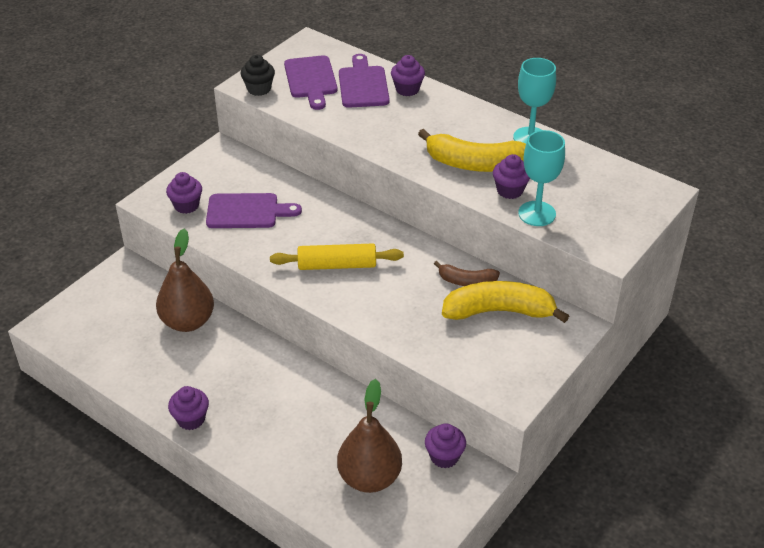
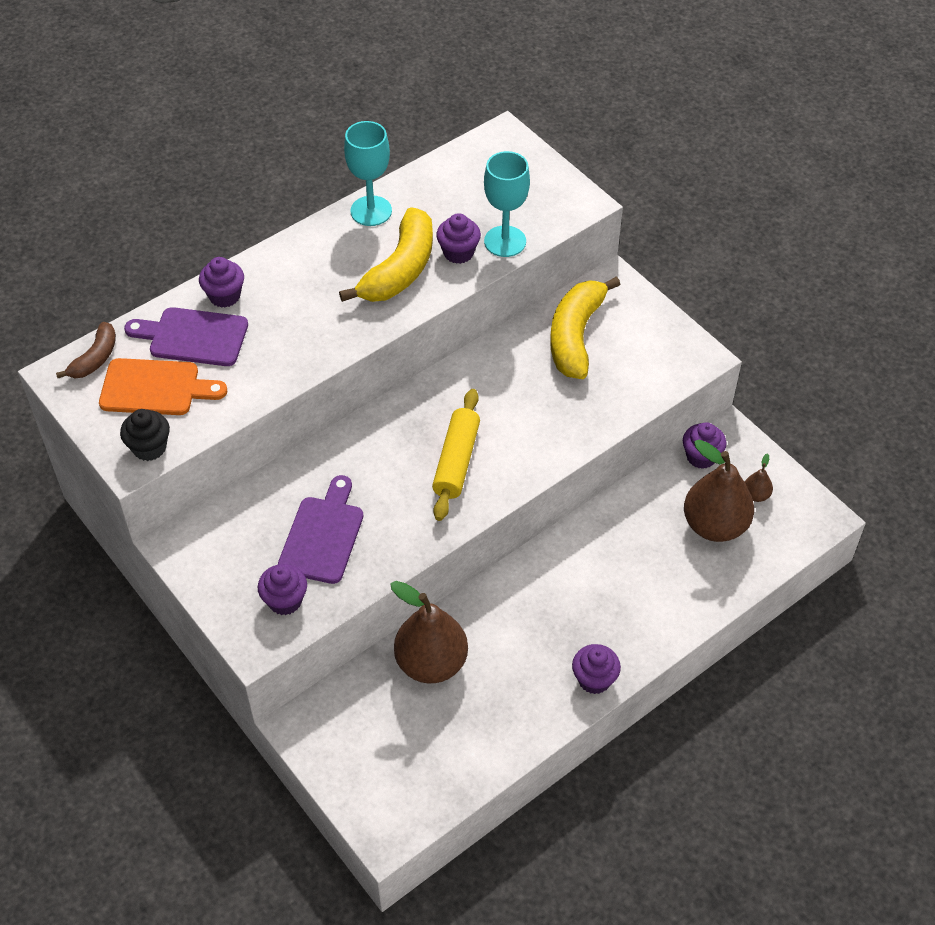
camera: 75 degrees left, 10 degrees up
(311, 80) = (155, 388): purple cutting board -> orange cutting board
(415, 504) = (756, 495): none -> brown pear
(466, 281) = (521, 351): brown banana -> brown banana (95, 358)

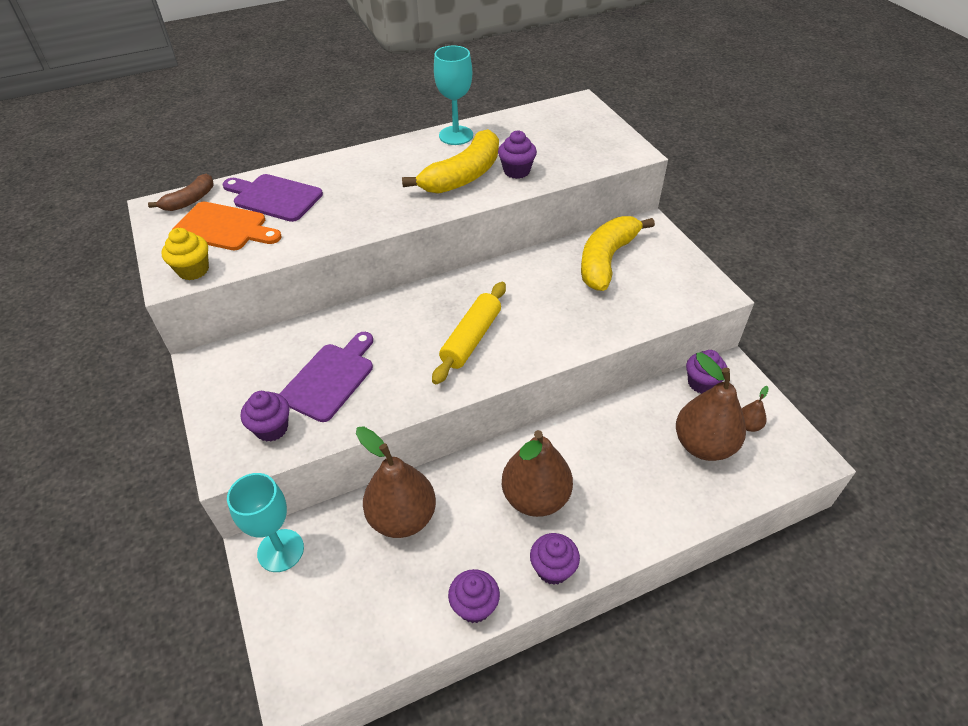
camera: 15 degrees right, 5 degrees down
(149, 447) = (193, 270): black cupcake -> yellow cupcake
(224, 296) = (314, 174): purple cupcake -> purple cupcake (474, 606)
(505, 241) = (559, 169): turquoise goblet -> turquoise goblet (280, 550)
(559, 615) = (535, 497): none -> brown pear

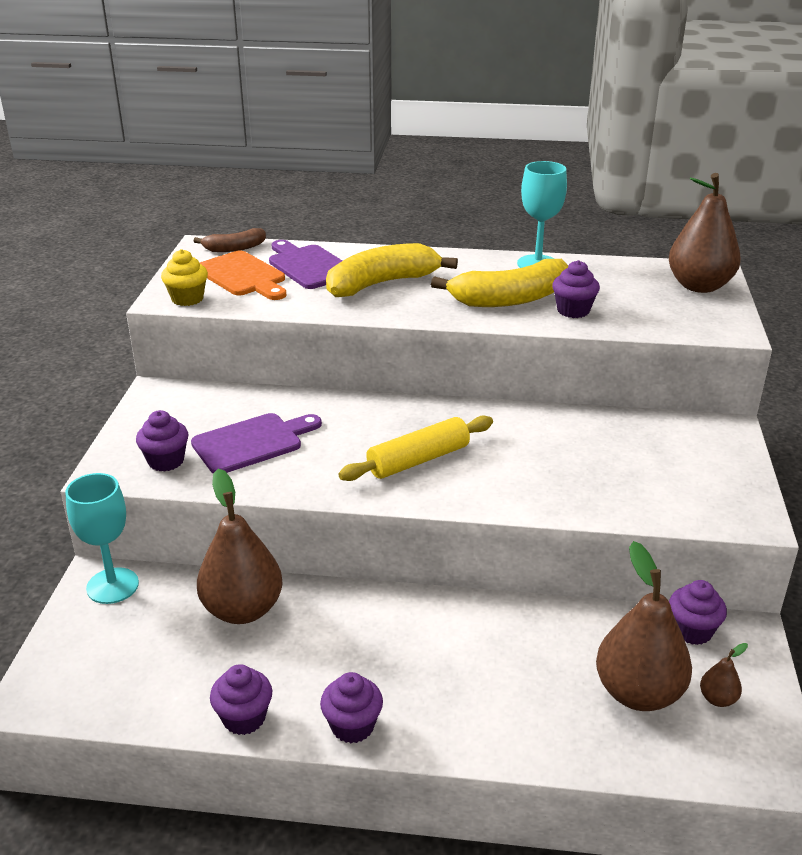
camera: 30 degrees right, 15 degrees down
(535, 497) = (391, 654): brown pear -> brown pear (699, 286)
(606, 260) = (640, 443): yellow banana -> yellow banana (381, 284)

